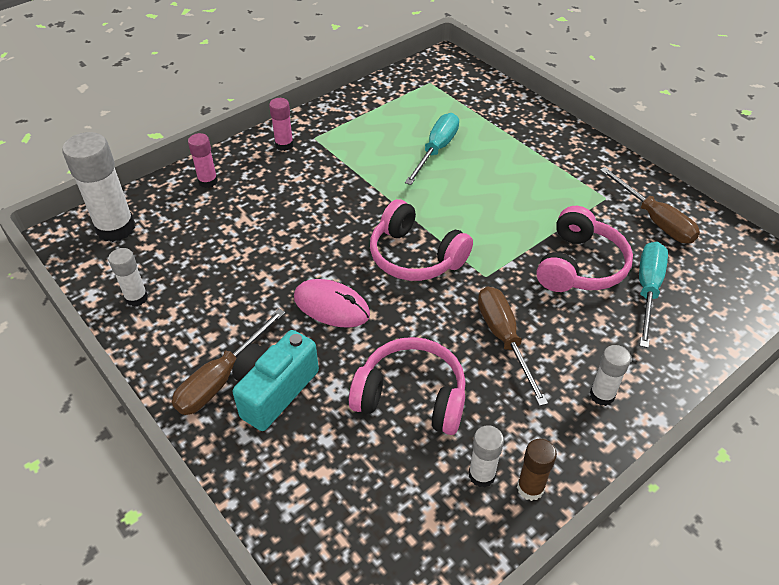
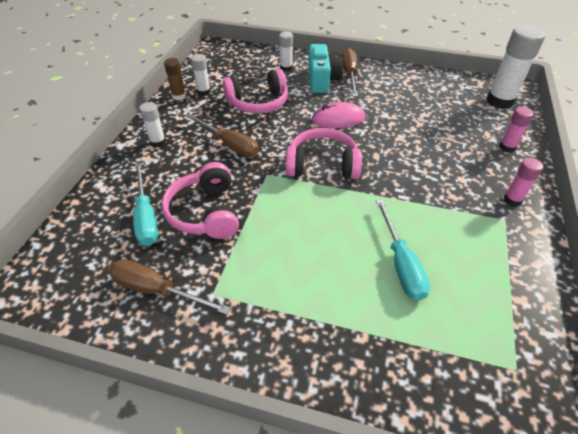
camera: 145 degrees right, 0 degrees up
(136, 298) = (432, 82): white glue stick -> white glue stick (286, 68)

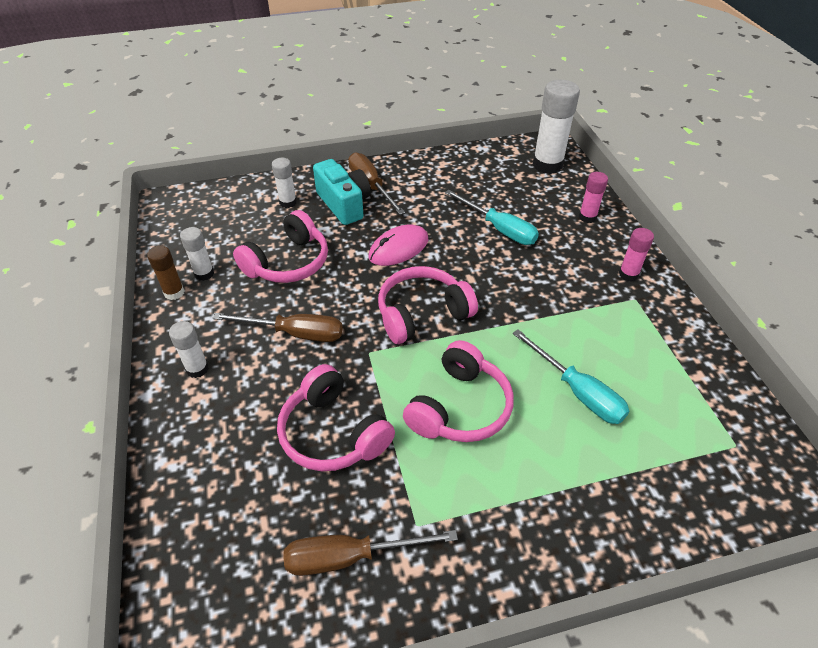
camera: 30 degrees left, 0 degrees up
(146, 217) = (264, 475): turquoise screwdriver -> turquoise screwdriver (499, 229)
(301, 234) = (459, 407): none -> pink headphones

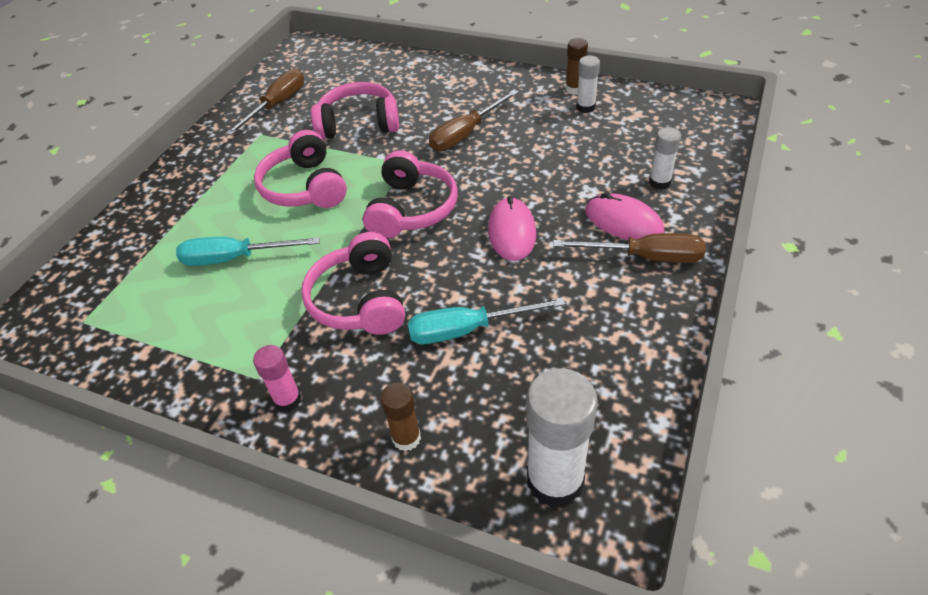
camera: 130 degrees right, 0 degrees up
(197, 369) = (479, 84): white glue stick -> none
(288, 262) = (558, 155): pink headphones -> pink headphones (360, 300)
(344, 204) = (623, 222): turquoise camera -> pink mouse
(587, 217) = (406, 438): pink glue stick -> brown glue stick

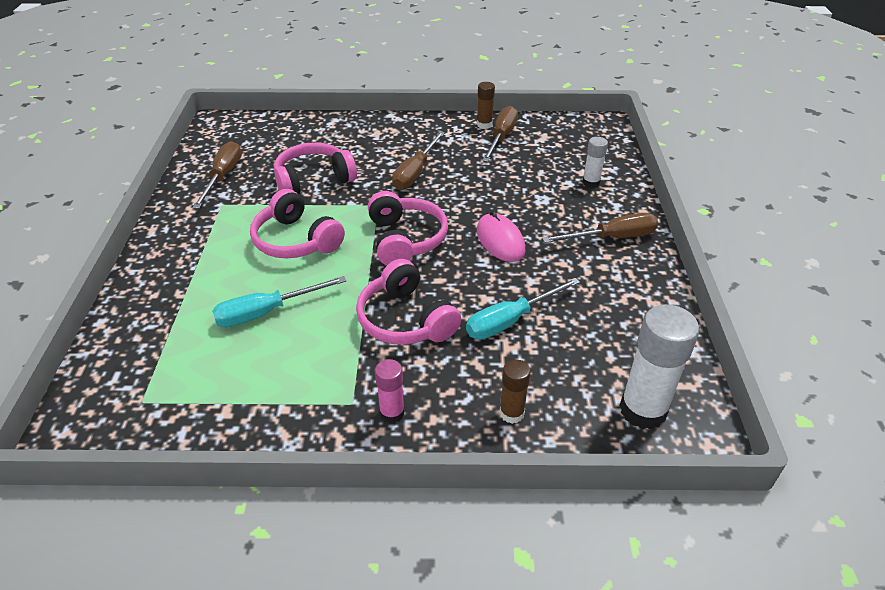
camera: 25 degrees left, 5 degrees down
(585, 107) = (501, 137): white glue stick -> brown screwdriver
(623, 222) = (581, 216): pink mouse -> none

